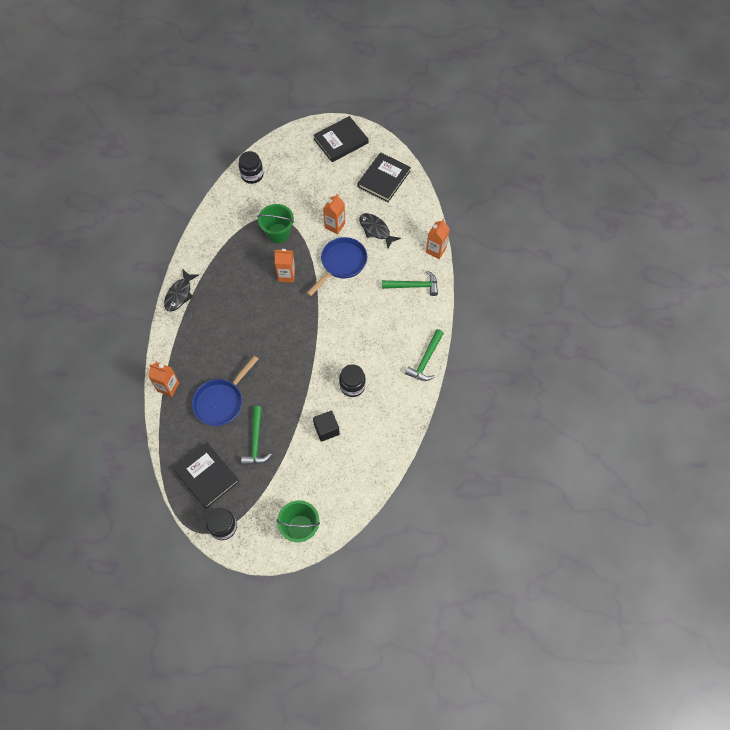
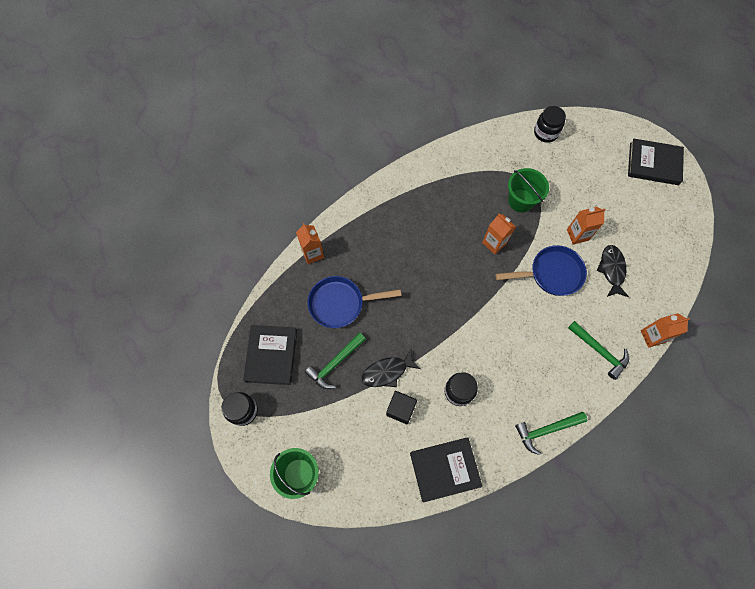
camera: 45 degrees right, 5 degrees up
(179, 294) = (393, 185): black fish -> black fish (387, 372)
(384, 179) = (663, 229): black book -> black book (445, 469)

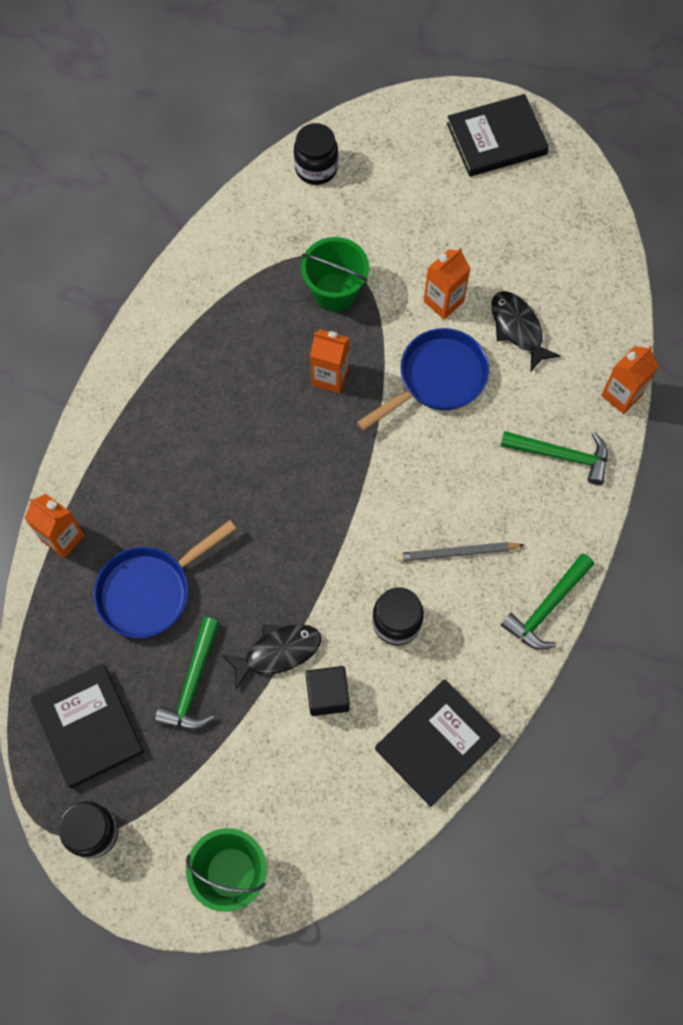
camera: 30 degrees left, 0 degrees up
(387, 372) = (278, 652): black fish -> black fish turned 150 degrees counterclockwise
(512, 372) = (456, 553): none -> grey pencil

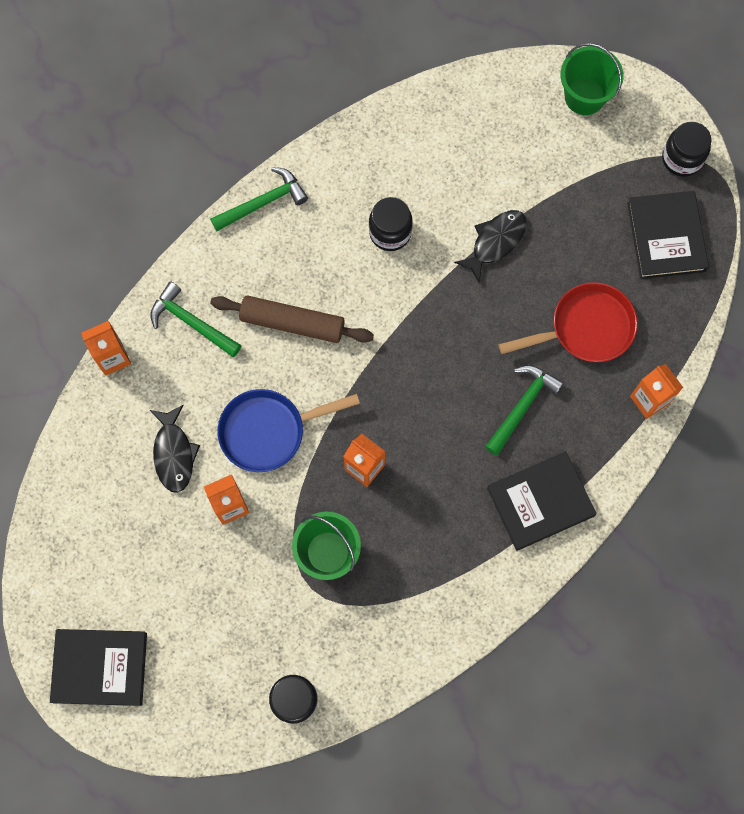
camera: 160 degrees left, 5 degrees up
(150, 591) = (586, 328): blue pan -> red pan
(193, 683) = (572, 241): green hammer -> green hammer (522, 406)
(278, 652) = (495, 242): black fish -> black fish turned 135 degrees clockwise
(327, 695) = (467, 196): black cube -> none
(437, 743) = (395, 132): black book -> black book (540, 502)
(456, 553) = (317, 271): grey pencil -> none
(459, 490) = (292, 323): none -> brown rolling pin

